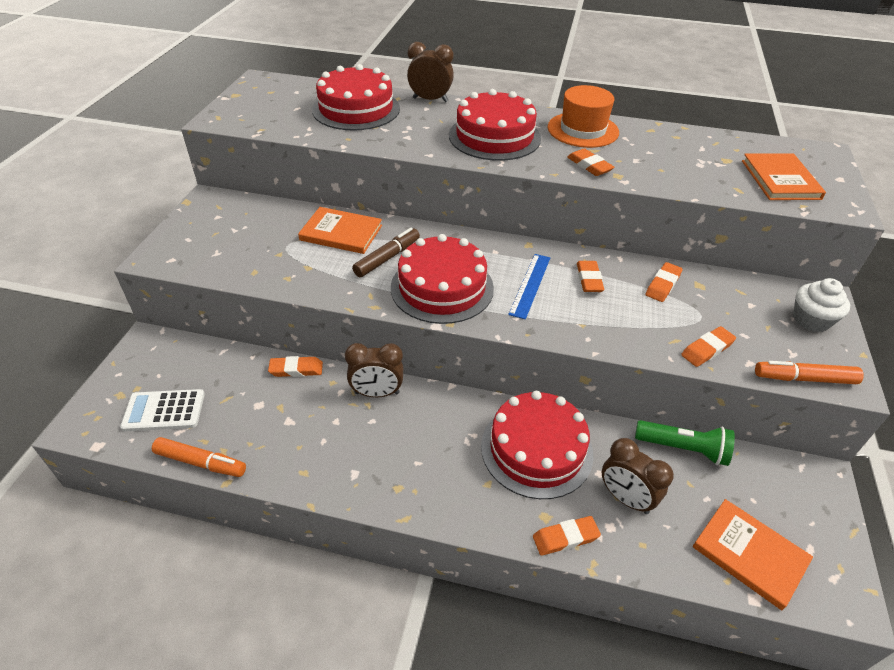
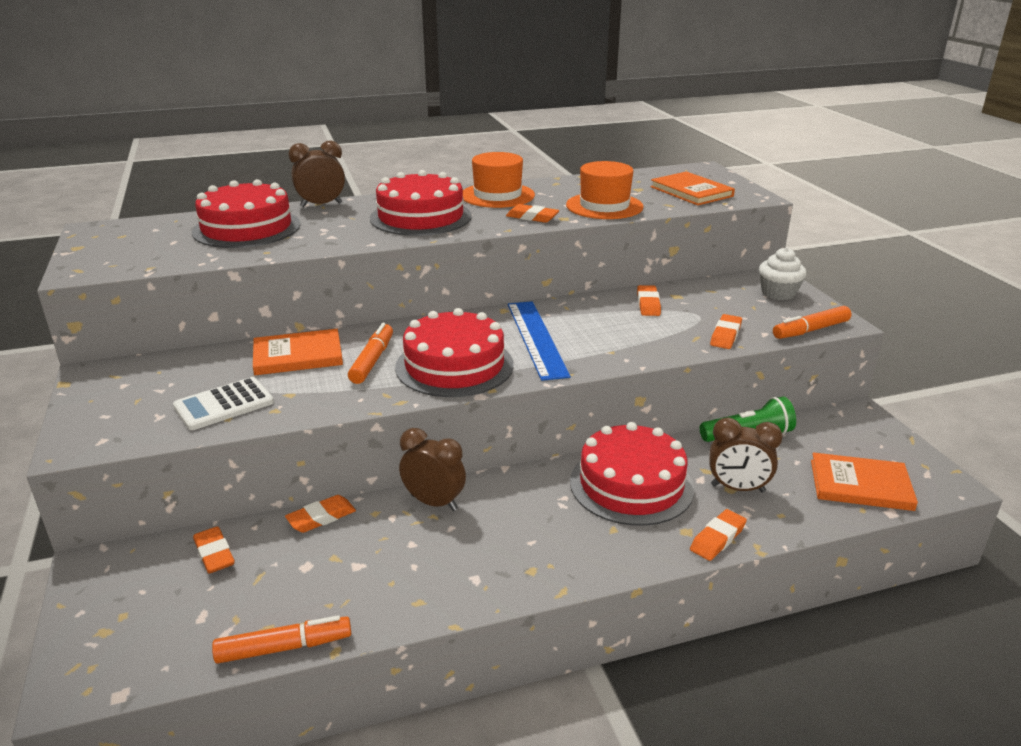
camera: 30 degrees left, 15 degrees down
(164, 411) = (185, 621): white calculator -> white calculator (224, 404)
(377, 393) = (434, 502): brown clock -> brown clock turned 120 degrees counterclockwise
(387, 258) = (372, 360): brown marker -> orange marker
(530, 285) = (536, 338): blue ruler -> blue ruler, size x1.50
(589, 279) = (584, 319): orange eraser -> orange eraser (214, 554)
(670, 172) = (604, 206): none -> orange hat

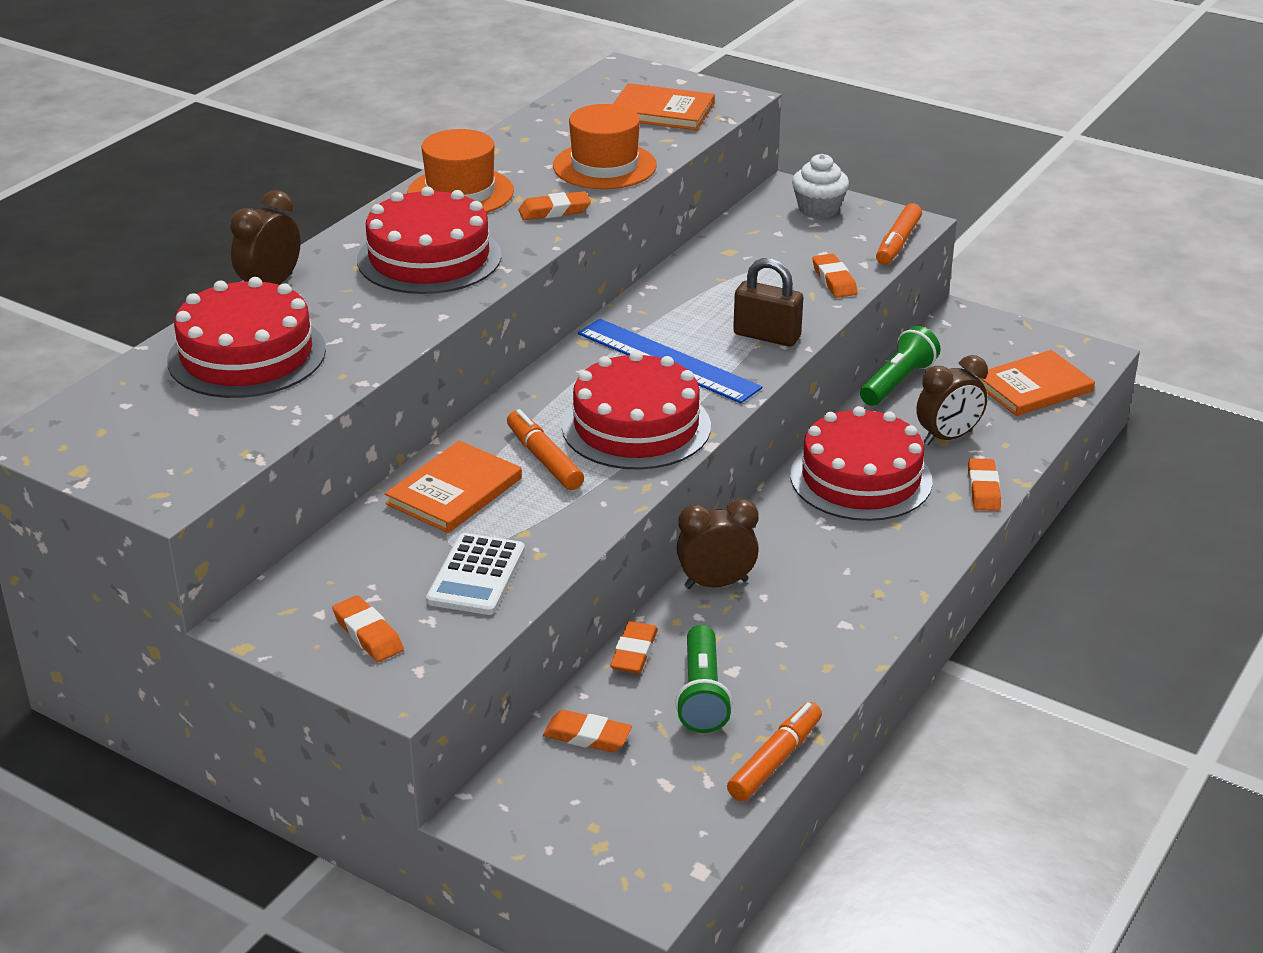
camera: 40 degrees left, 5 degrees up
(314, 569) = (702, 694): none -> green flashlight
(624, 349) = (767, 336): none -> brown padlock
(648, 304) = (717, 273): orange eraser -> orange eraser (368, 634)

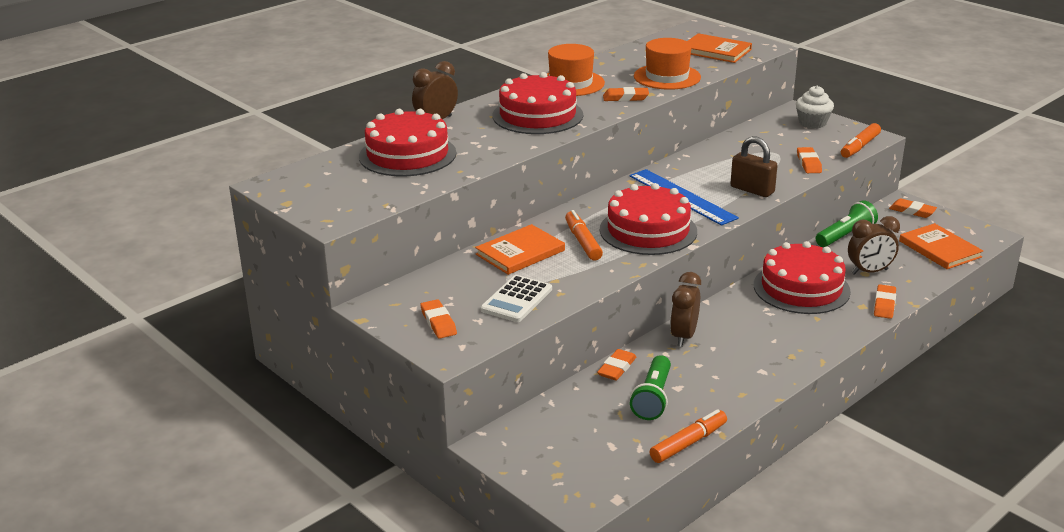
camera: 15 degrees right, 5 degrees down
(587, 736) = (570, 411): orange eraser -> orange eraser (912, 211)
(716, 584) = (683, 336): brown clock -> brown clock turned 75 degrees counterclockwise
(1033, 387) = (939, 249): orange book -> orange book turned 75 degrees clockwise

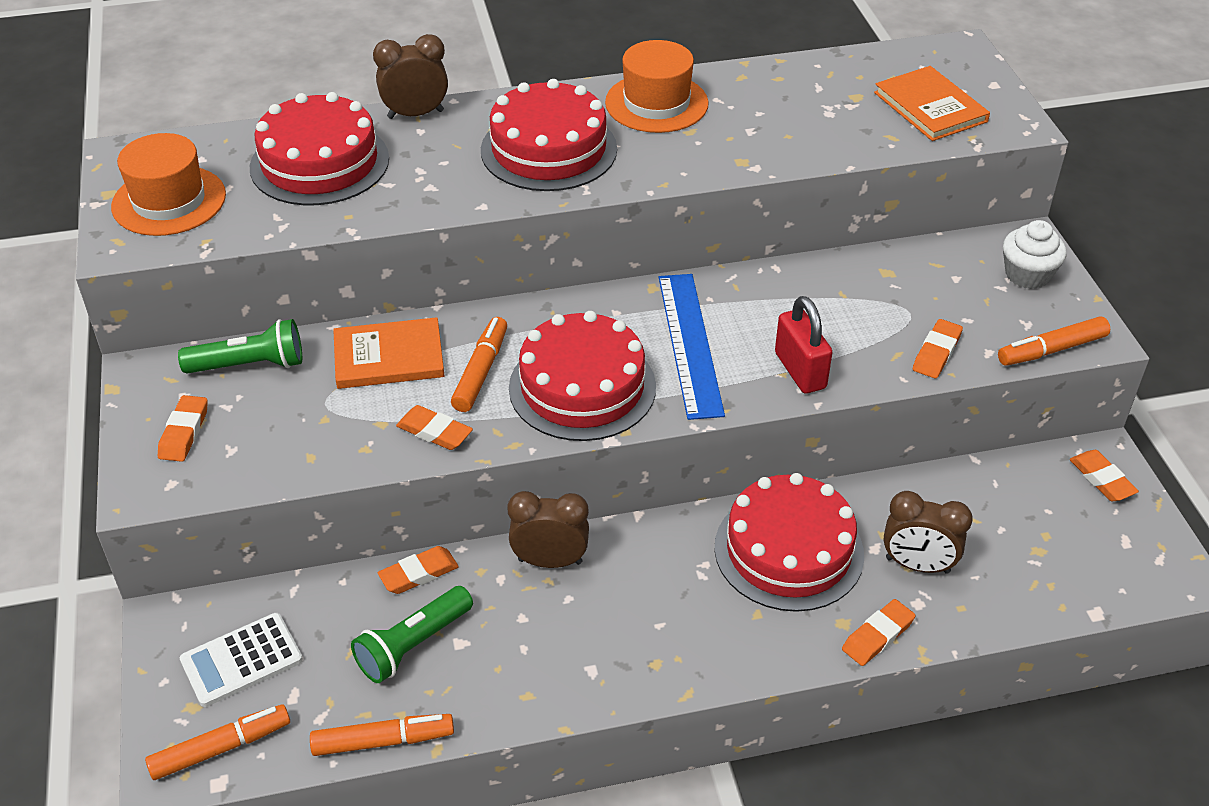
camera: 30 degrees right, 15 degrees up
(516, 300) = (305, 436): white calculator -> white calculator (241, 660)
(599, 484) = (221, 748): none -> orange marker
(625, 98) = (699, 158): orange eraser -> orange eraser (434, 432)
(667, 77) = (801, 136): orange hat -> orange hat (169, 201)
(683, 336) = (550, 561): brown clock -> brown clock turned 45 degrees clockwise
(752, 190) = (800, 371): brown padlock -> red padlock
(845, 236) = (949, 483): green flashlight -> green flashlight (250, 365)
(939, 249) = (1071, 570): orange book -> none

